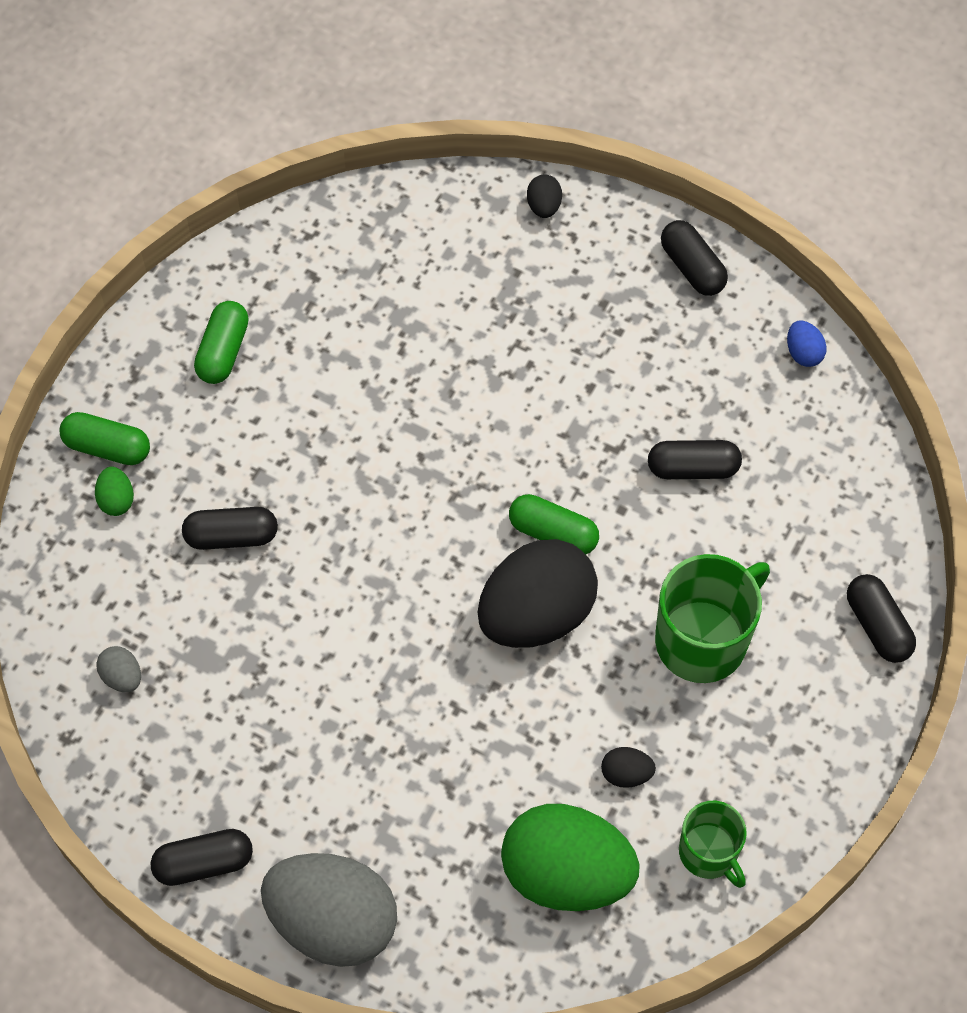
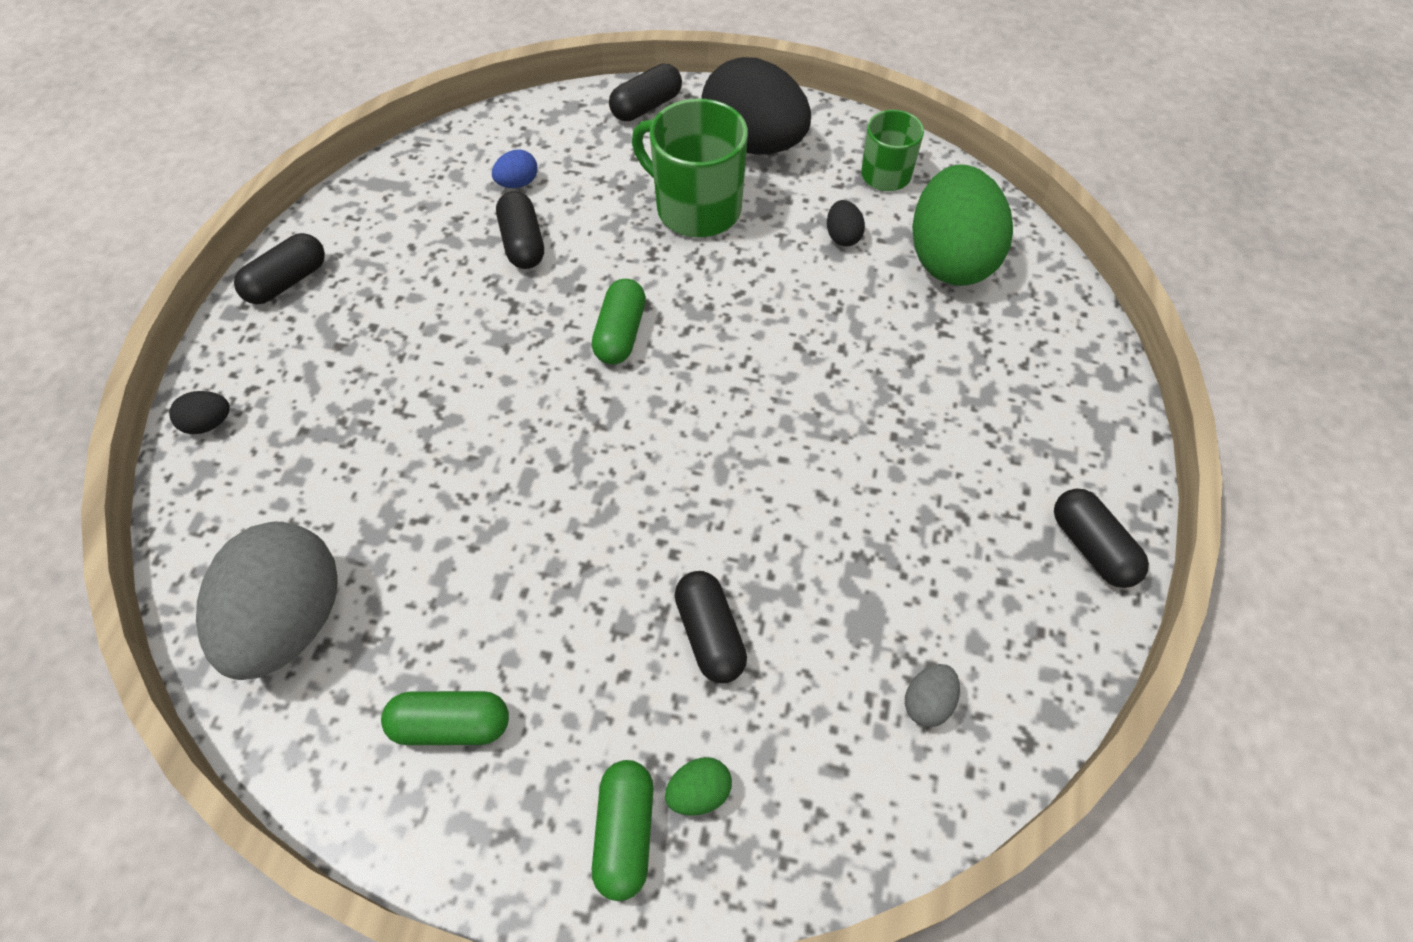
camera: 105 degrees left, 5 degrees down
(333, 921) = (1085, 418): grey egg -> grey egg (290, 621)
(536, 614) = (712, 329): black egg -> black egg (753, 144)
(803, 353) = (381, 187): blue egg -> blue egg (518, 183)

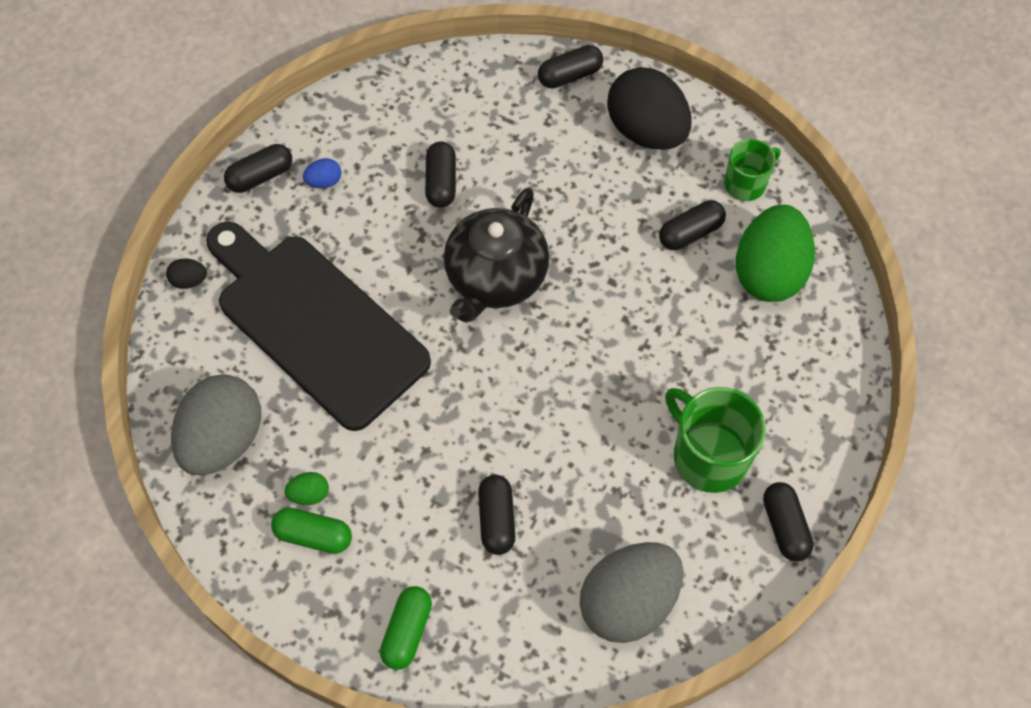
camera: 15 degrees right, 5 degrees up
(395, 439) = (315, 324): none -> black cutting board
(518, 183) = (449, 127): blue egg -> blue egg (324, 181)
(620, 333) = (495, 277): green capsule -> black teapot
(696, 208) = (583, 181): green mug -> green mug (708, 456)
(699, 792) = (460, 619): green egg -> green egg (309, 494)
(842, 236) = (690, 233): black egg -> black capsule
(928, 702) = (628, 602): grey egg -> grey egg, size x2.50

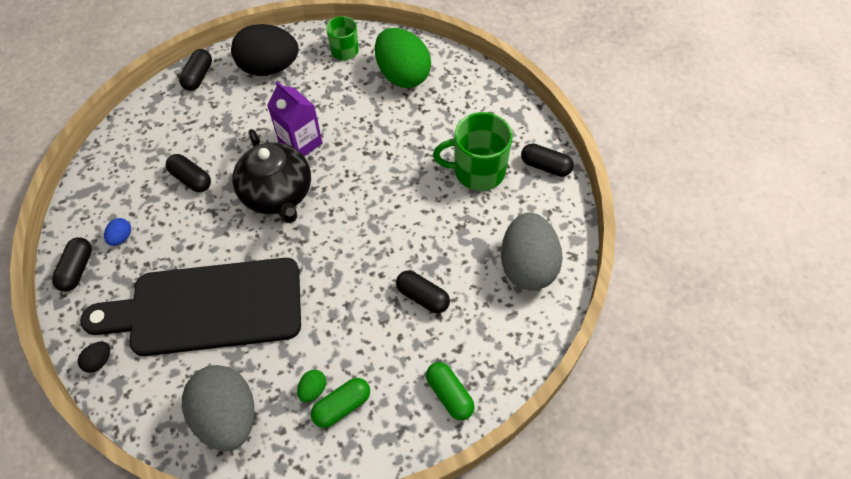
camera: 50 degrees left, 5 degrees down
(578, 245) = (300, 143): none -> purple carton
(690, 233) = (347, 91): black capsule -> none

